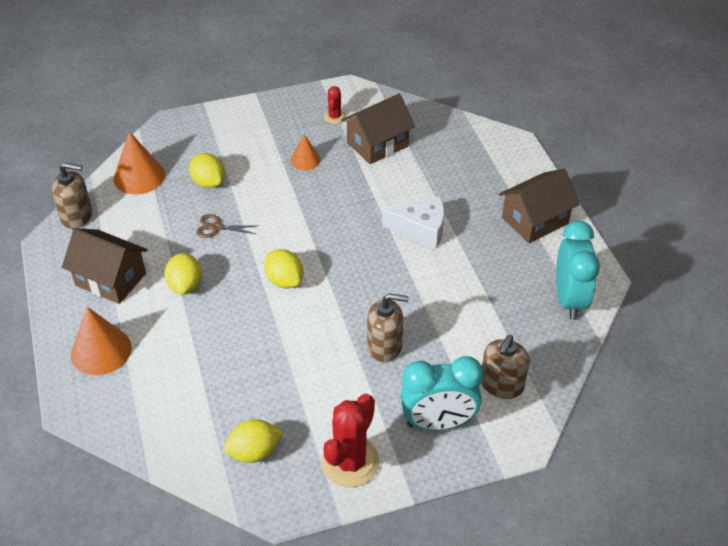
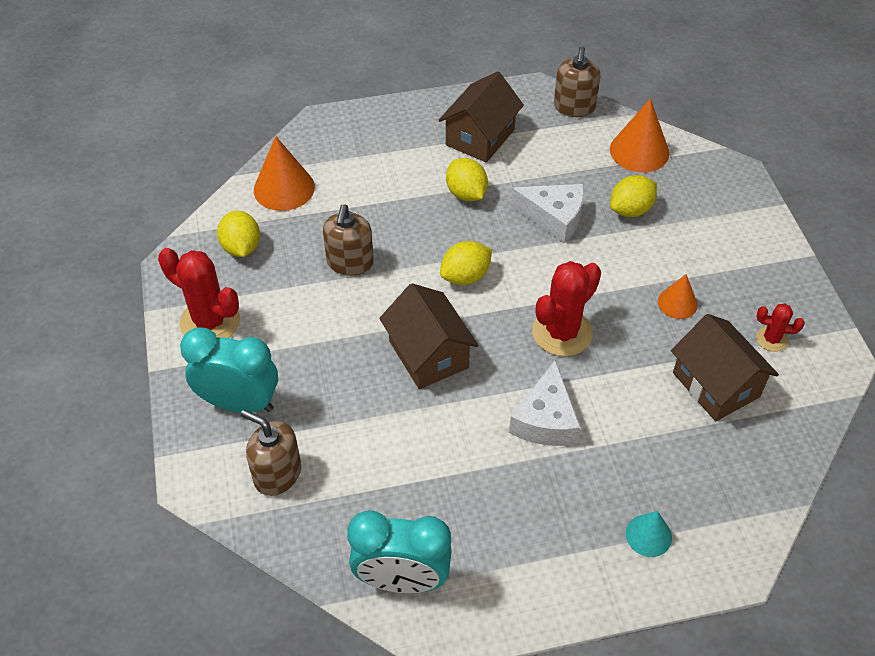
camera: 95 degrees right, 5 degrees up
(101, 351) = (386, 136): orange cone -> orange cone (284, 188)
(185, 285) = (466, 193): yellow lemon -> yellow lemon turned 60 degrees clockwise
(216, 227) = (554, 218): brown scissors -> white cheese
(339, 221) = (562, 332): none -> red cactus
(385, 346) = (355, 363): brown soap dispenser -> brown soap dispenser (350, 263)
(438, 422) = (239, 403): turquoise clock -> turquoise clock turned 105 degrees clockwise
(502, 179) = (648, 535): none -> turquoise cone
(535, 220) = (558, 564): brown house -> brown house (428, 354)

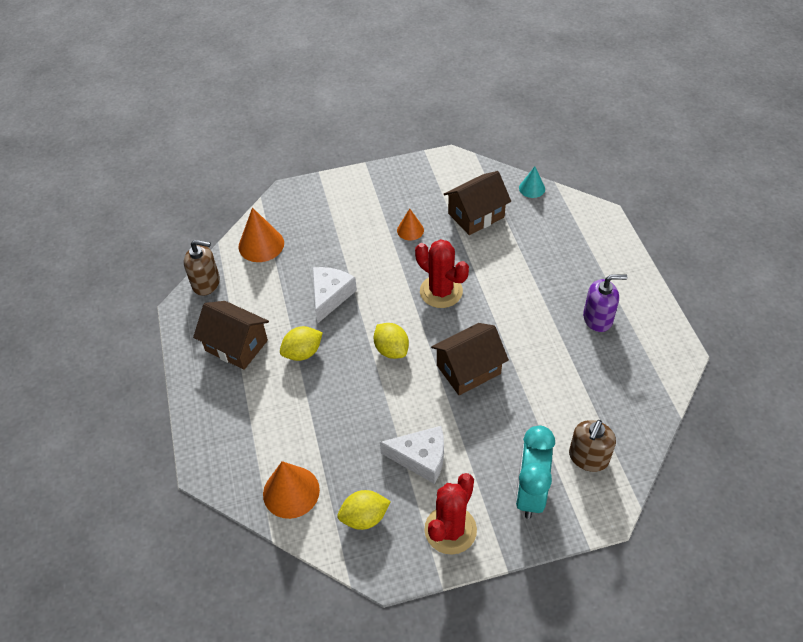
camera: 90 degrees left, 0 degrees up
(350, 263) = (380, 429): brown soap dispenser -> none
(402, 580) = (652, 374): turquoise clock -> none
(509, 523) = (598, 318): none -> purple soap dispenser
(545, 419) = (515, 300): white cheese -> white cheese (421, 458)
(630, 210) = (323, 251): yellow lemon -> none
(648, 535) = (591, 251): turquoise cone -> turquoise cone (532, 188)
(771, 339) = (437, 187): red cactus -> none

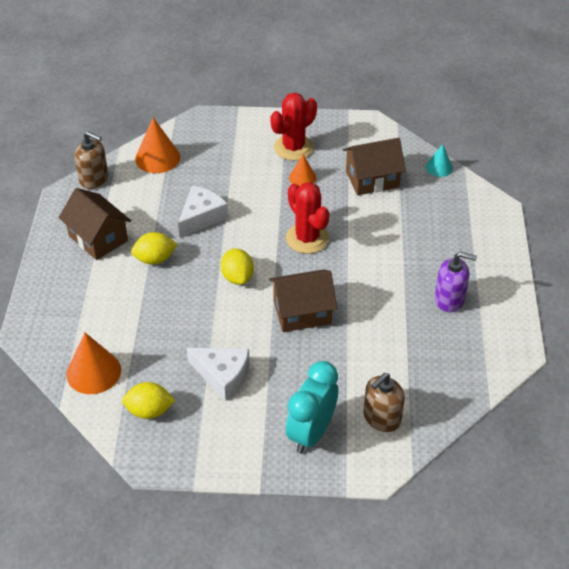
camera: 15 degrees right, 5 degrees down
(450, 530) = (222, 443): red cactus -> red cactus (293, 148)

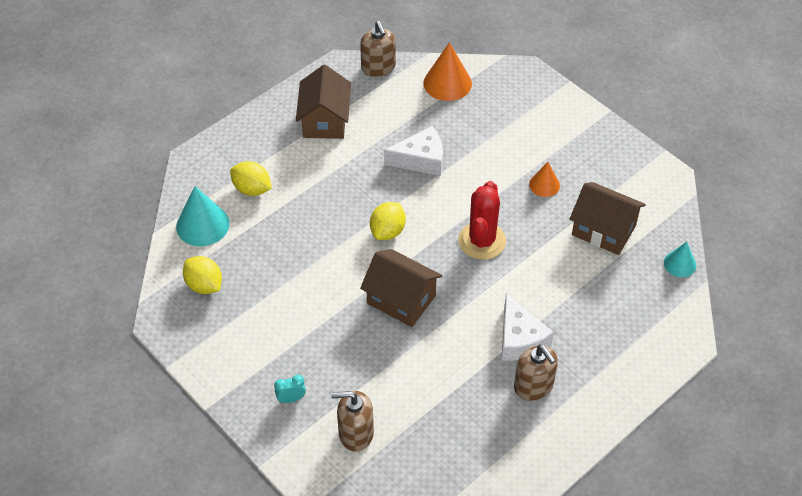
camera: 45 degrees right, 5 degrees up
(93, 372) = (202, 225): orange cone -> turquoise cone
(155, 259) = (345, 169): yellow lemon -> yellow lemon (252, 189)
(223, 376) = (283, 301): white cheese -> white cheese (519, 339)
(293, 148) = (570, 152): red cactus -> none
(311, 433) = (291, 399): turquoise clock -> turquoise clock, size x0.42
(449, 299) = (533, 386): purple soap dispenser -> brown soap dispenser

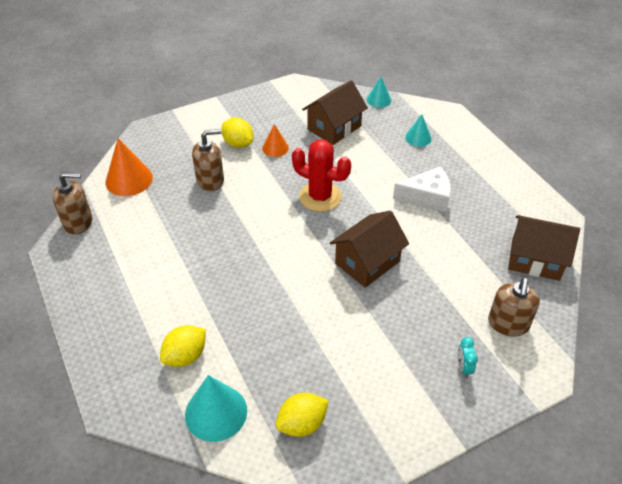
camera: 75 degrees left, 5 degrees down
(325, 120) = (123, 276): brown house -> brown house (535, 259)
(388, 231) = (286, 256): yellow lemon -> yellow lemon (238, 143)
(420, 160) = (211, 216): white cheese -> none
(533, 386) = (474, 199): brown soap dispenser -> brown soap dispenser (210, 180)
(622, 316) = (418, 138): none -> turquoise cone

